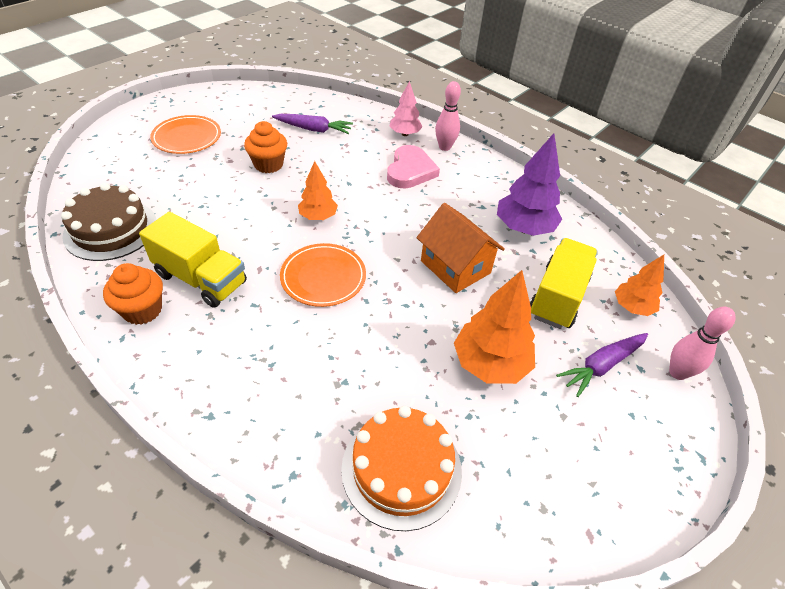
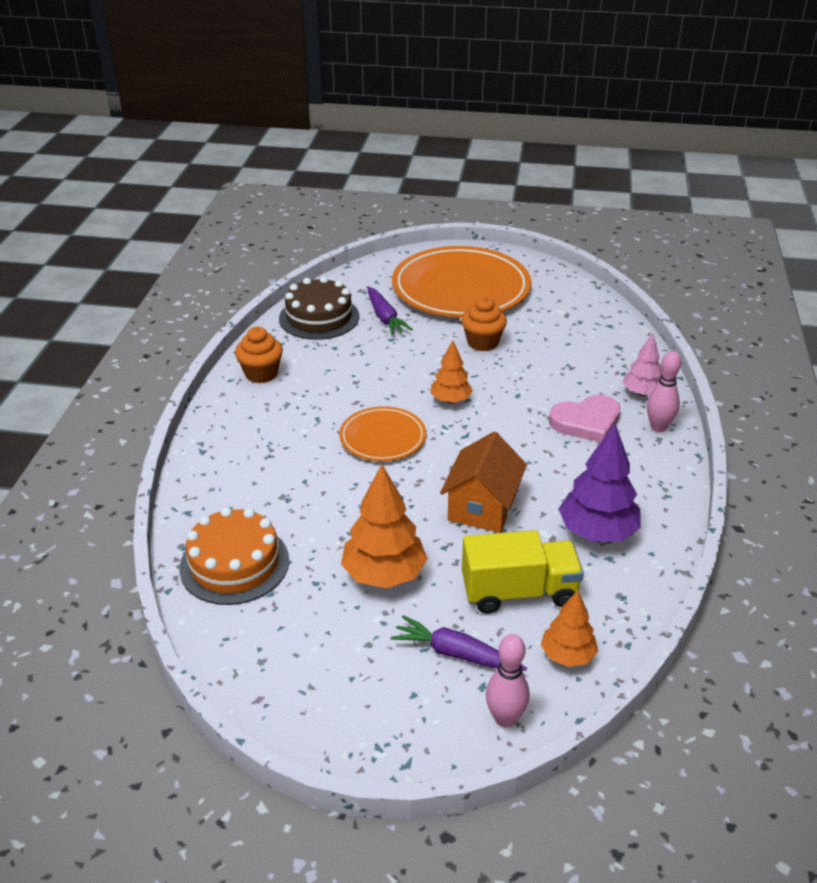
camera: 60 degrees right, 10 degrees down
(187, 137) = (461, 288): orange plate -> orange plate, size x1.96
(201, 279) = (316, 381): yellow truck -> none
(314, 129) = (566, 340): purple carrot -> purple carrot (385, 317)

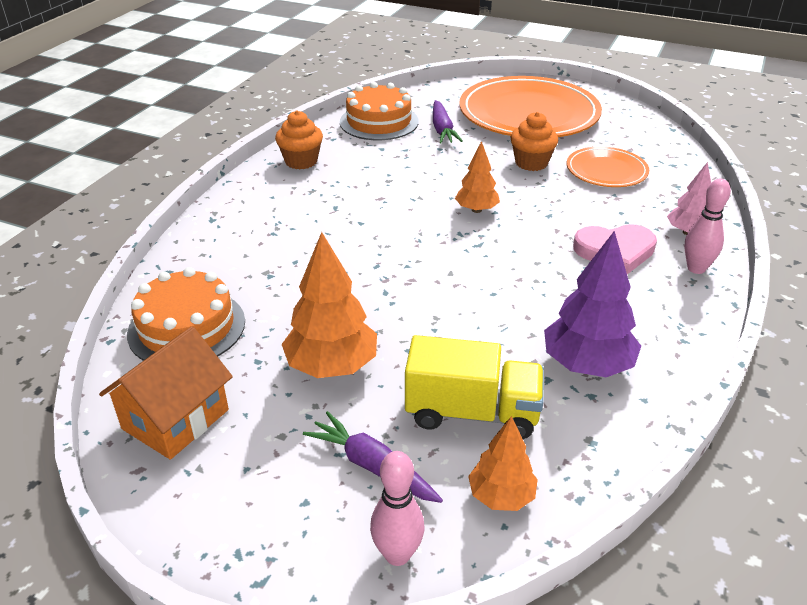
camera: 15 degrees right, 0 degrees up
(319, 317) = (379, 122): brown cake -> orange cake
(382, 437) = (392, 233): orange plate -> orange plate (606, 171)
(482, 507) = (467, 316): orange house -> orange house (175, 419)

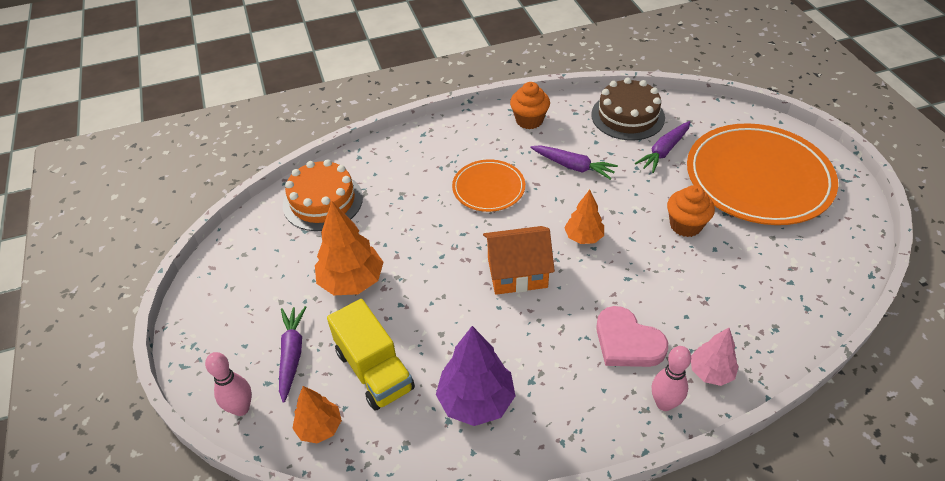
camera: 50 degrees right, 10 degrees up
(175, 419) = (254, 253): orange house -> orange house (517, 273)
(379, 122) = (627, 116): orange cake -> brown cake
(391, 172) = (573, 166): none -> purple carrot
(606, 171) = (736, 273): orange plate -> orange plate (488, 188)

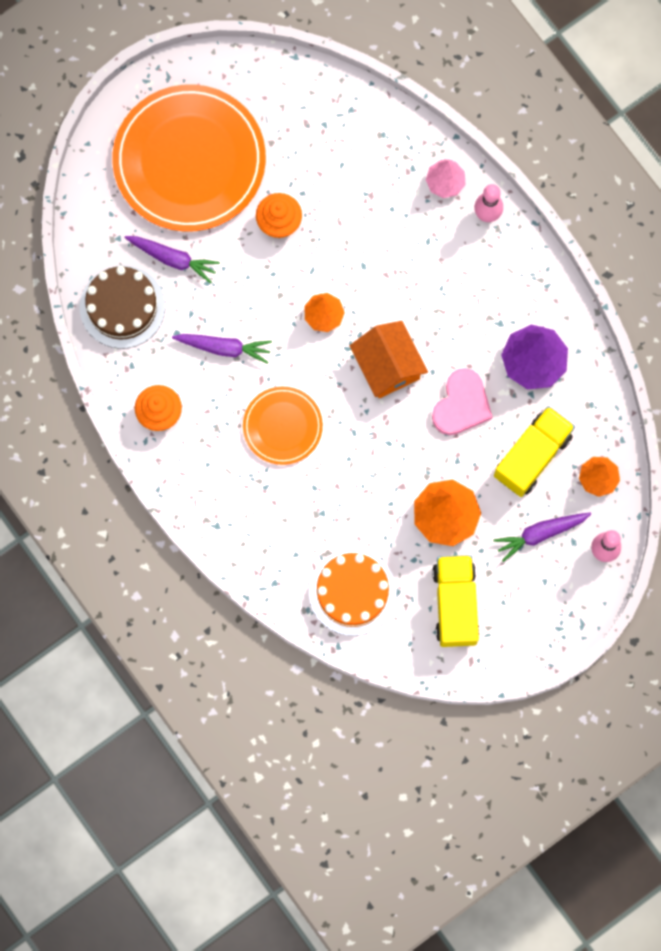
camera: 110 degrees left, 30 degrees up
(268, 268) = (455, 604): none -> yellow truck
(573, 166) = (224, 348): purple carrot -> purple carrot turned 90 degrees clockwise
(627, 342) = (436, 253): pink heart -> pink heart (461, 405)

